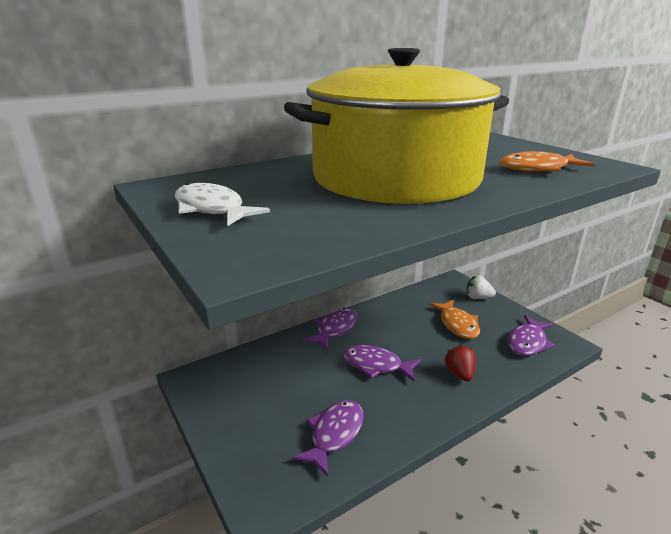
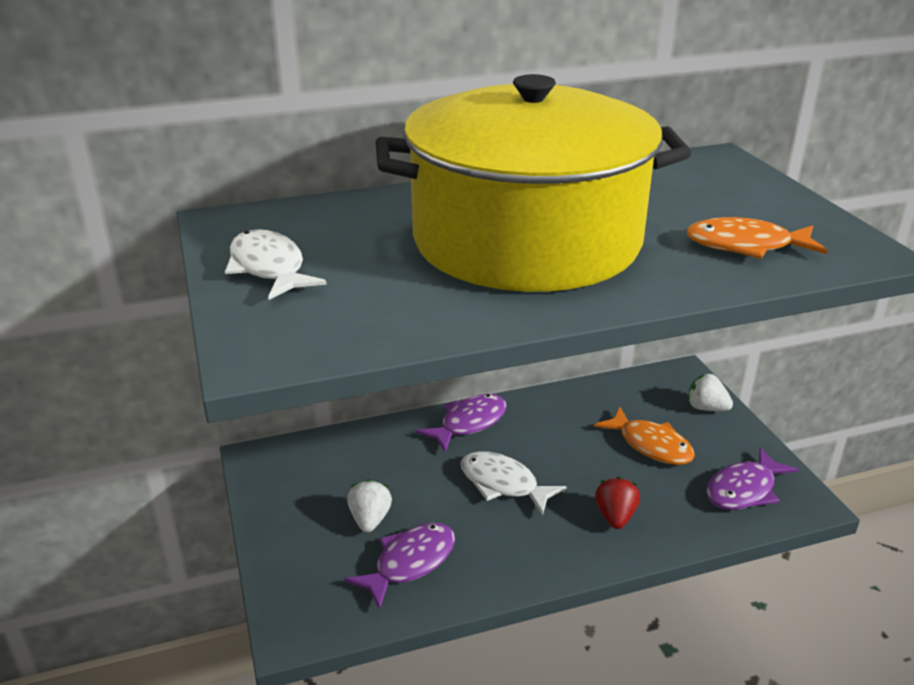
camera: 15 degrees right, 5 degrees up
(292, 408) = (370, 519): none -> white strawberry
(376, 365) = (503, 484): purple fish -> white fish
(457, 324) = (651, 445): orange fish -> orange fish turned 45 degrees counterclockwise

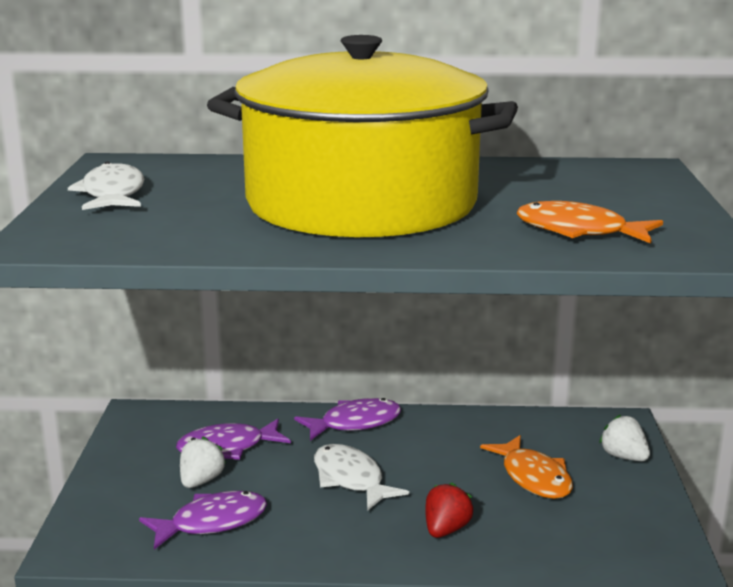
camera: 20 degrees right, 10 degrees down
(744, 489) = (609, 536): purple fish -> purple fish (227, 448)

